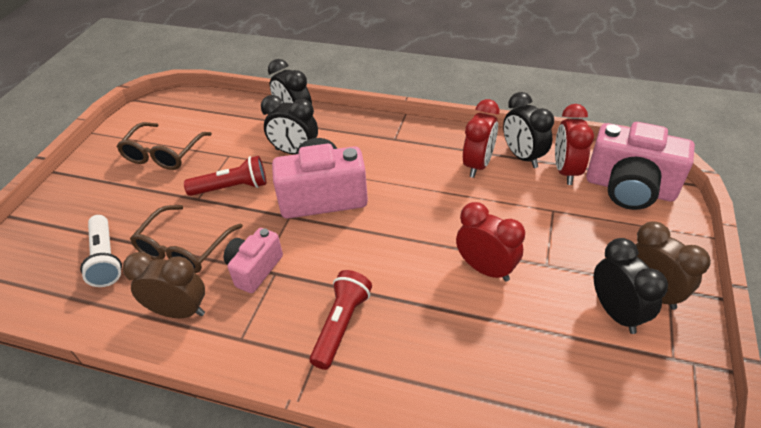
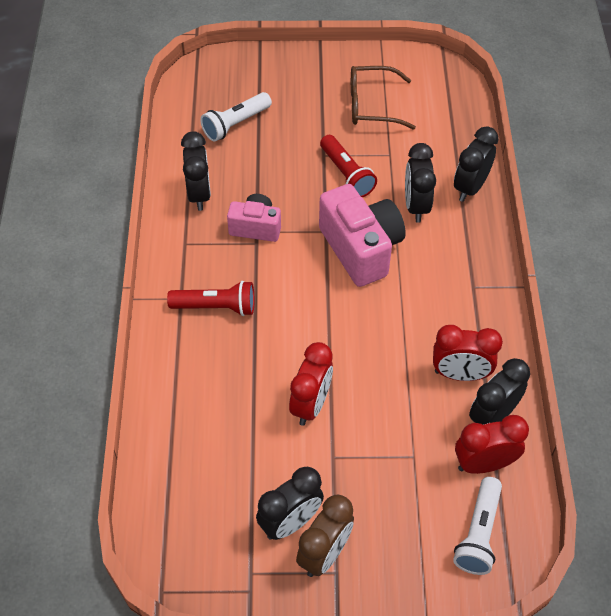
camera: 70 degrees right, 10 degrees up
(180, 311) = (199, 194): brown clock -> black clock
(184, 249) = (262, 170): brown glasses -> none
(629, 188) = (478, 533): pink camera -> white flashlight

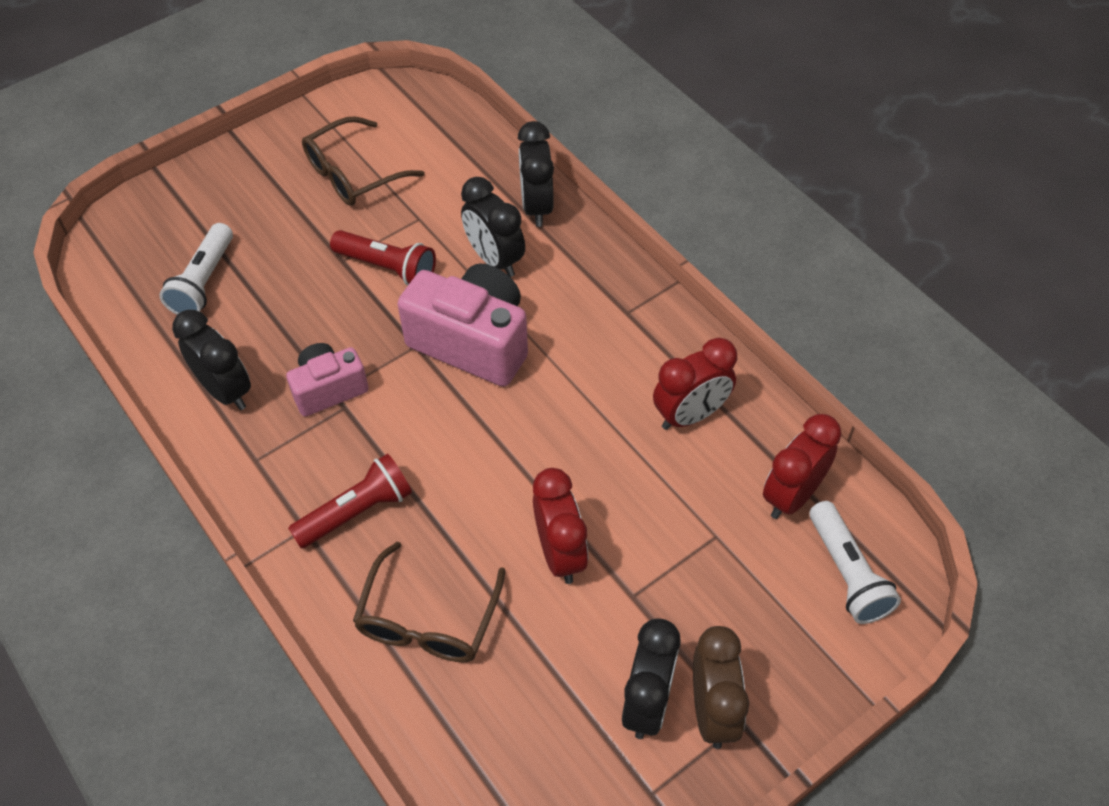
camera: 35 degrees left, 0 degrees up
(206, 392) = (428, 620): none -> brown glasses
(492, 417) = (759, 439): black clock -> none

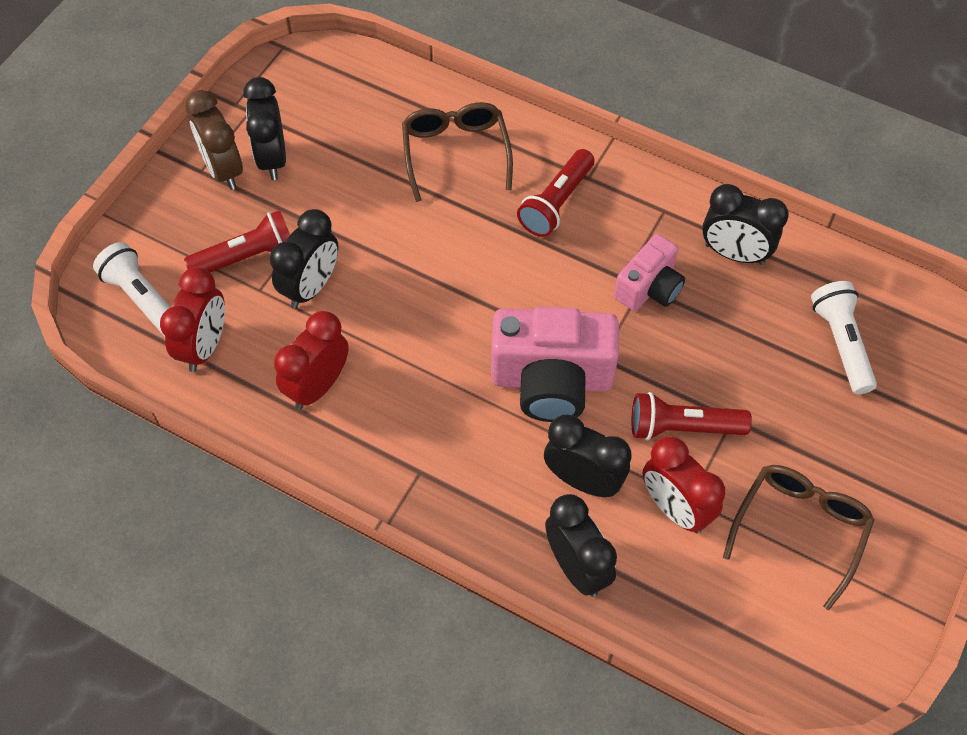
camera: 155 degrees right, 5 degrees up
(560, 553) = (380, 231): red clock -> red clock (675, 508)
(660, 518) = (311, 287): none -> black clock
(718, 580) = (247, 257): none -> red flashlight

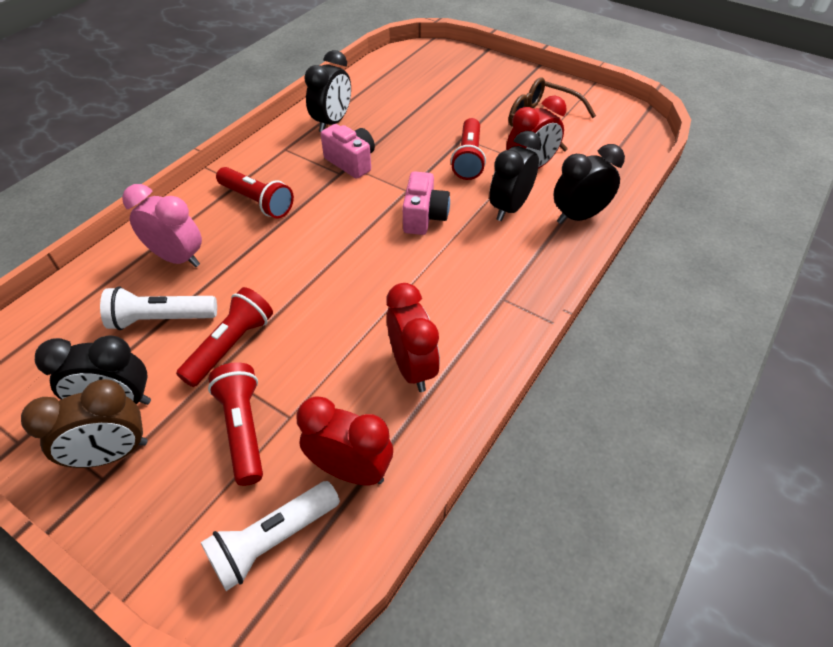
camera: 85 degrees left, 10 degrees down
(311, 287) = (297, 371): black clock -> none
(318, 386) = (412, 368): red clock -> red clock turned 150 degrees counterclockwise
(340, 226) = (231, 346): none -> red flashlight
(455, 153) = (178, 258): brown glasses -> pink clock
(551, 380) = (424, 217): pink camera -> pink camera, size x0.59
(841, 343) = (412, 90): white flashlight -> white flashlight (161, 319)

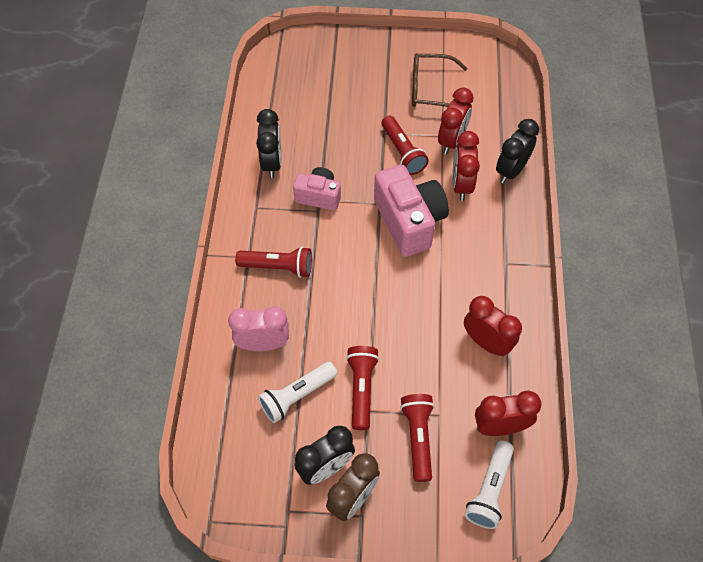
camera: 30 degrees left, 10 degrees up
(243, 429) = (418, 438): red flashlight -> red flashlight turned 45 degrees clockwise
(424, 217) = (409, 221): pink camera -> pink camera, size x1.70
(509, 208) = (461, 185): black clock -> red clock

